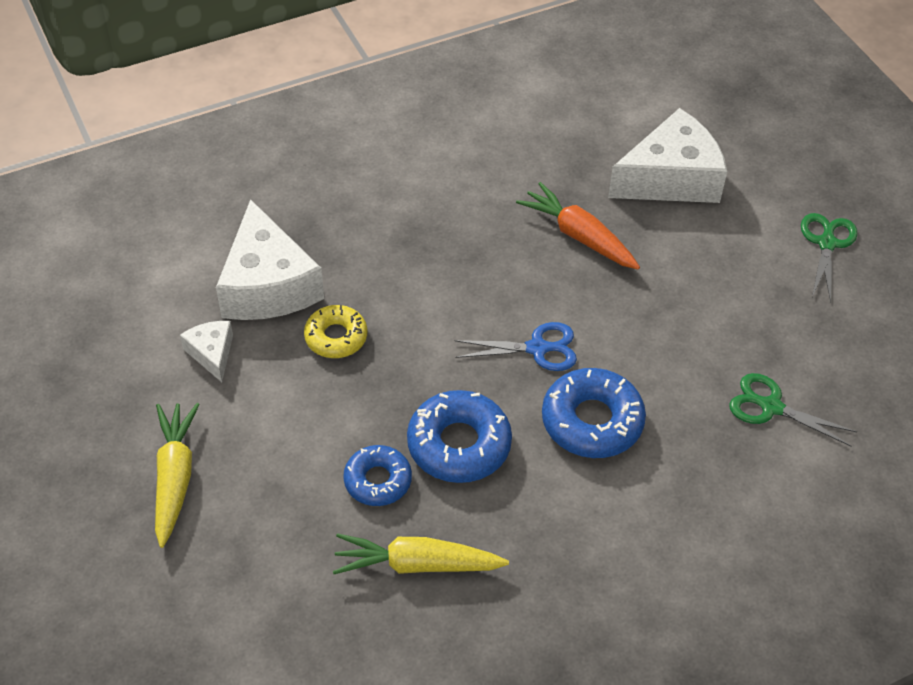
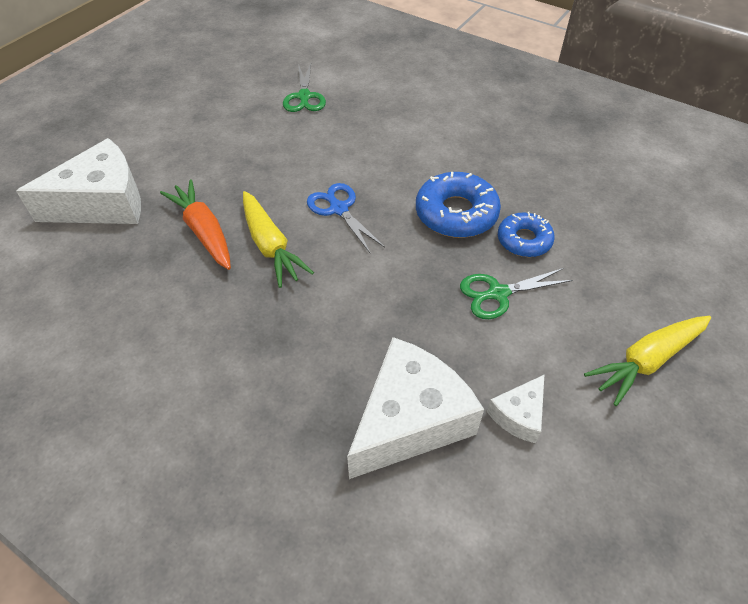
camera: 120 degrees left, 0 degrees up
(336, 337) = (425, 332): yellow donut -> none
(416, 564) = (560, 194): yellow carrot -> yellow carrot (271, 246)
(578, 235) = (203, 231): orange carrot -> orange carrot turned 135 degrees clockwise
(592, 421) = (380, 161): blue donut -> none
(671, 178) = (103, 203): white cheese -> white cheese turned 120 degrees clockwise
(827, 243) = (137, 111): green scissors -> green scissors (497, 293)

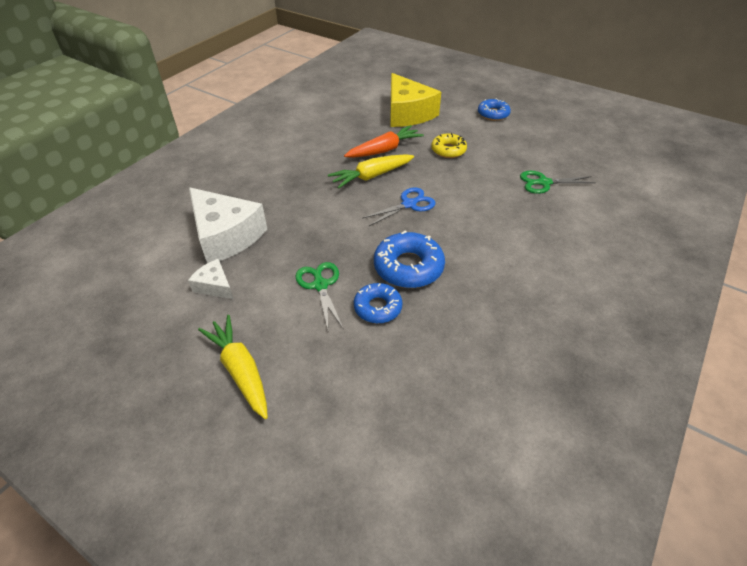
camera: 90 degrees right, 5 degrees down
(103, 203) = (407, 113): white cheese -> yellow cheese
(138, 118) = (493, 114): none -> blue donut
(219, 166) = (448, 150): none -> yellow donut

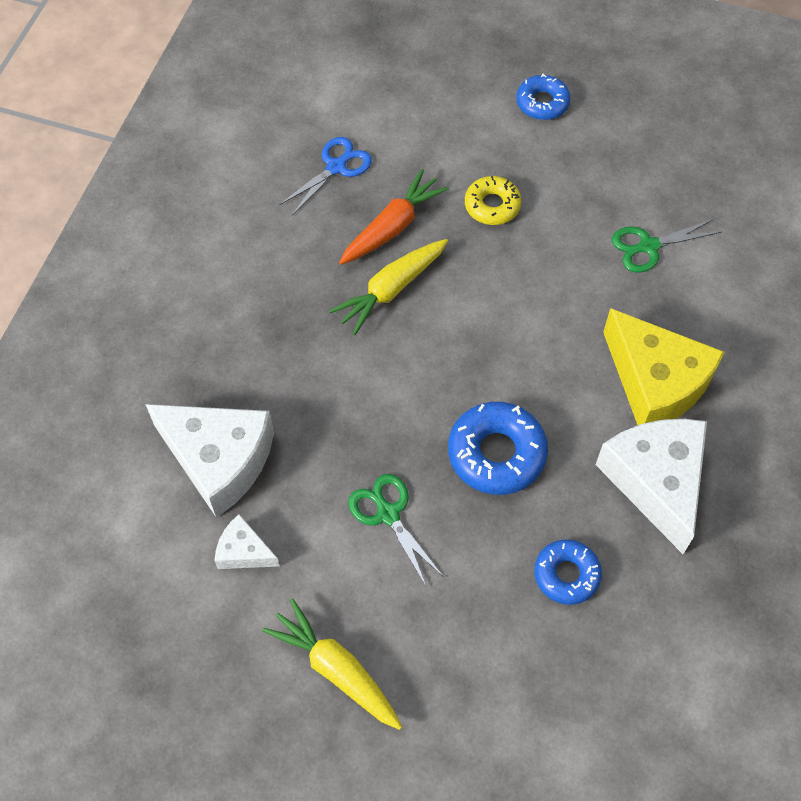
camera: 15 degrees left, 15 degrees up
(377, 307) = (476, 531): blue donut -> blue donut (566, 575)
(407, 113) = (403, 130): yellow cheese -> yellow cheese (655, 383)
(409, 204) = (464, 335): blue scissors -> blue scissors (336, 167)
(520, 305) = (656, 481): none -> white cheese

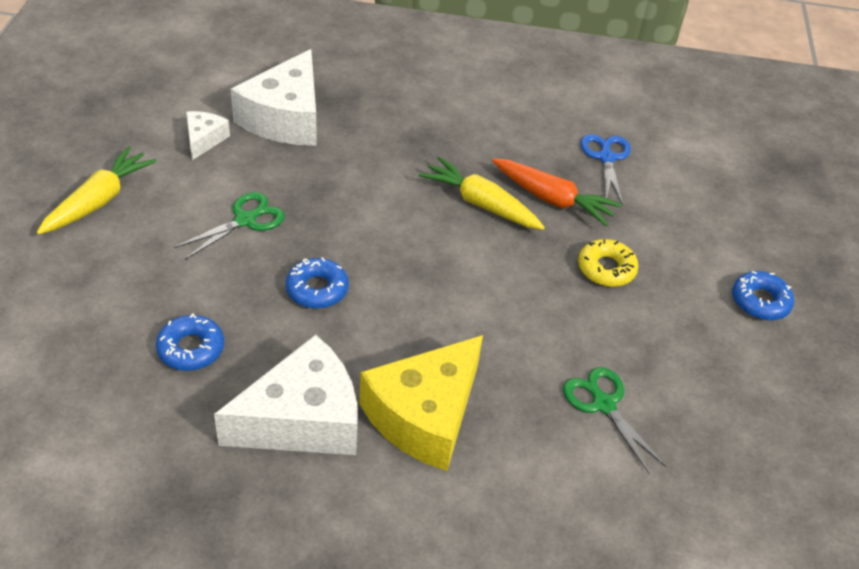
camera: 75 degrees right, 15 degrees down
(336, 167) = (606, 157): blue scissors -> blue scissors turned 120 degrees counterclockwise
(496, 453) = (317, 289): blue donut -> blue donut, size x0.64

